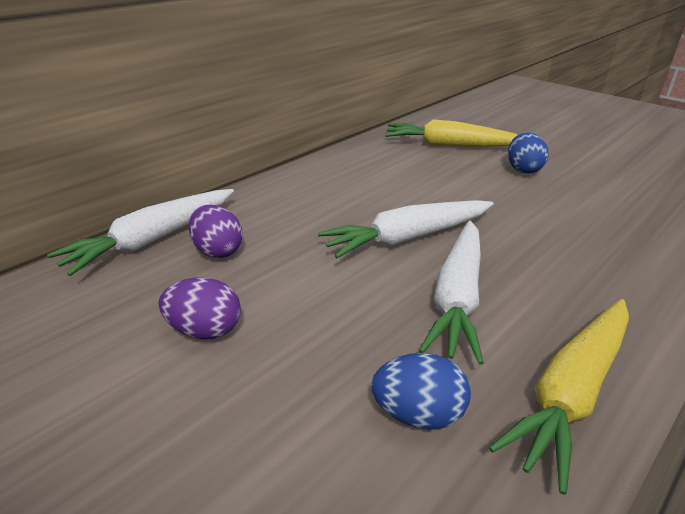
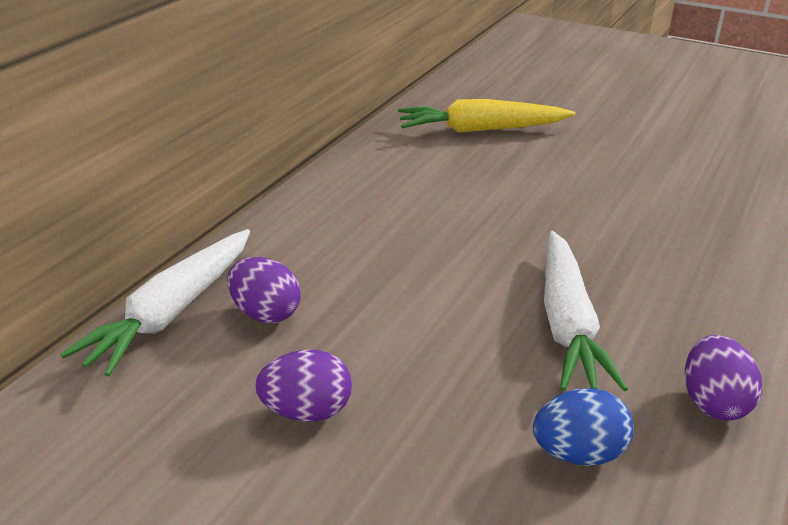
camera: 15 degrees left, 0 degrees up
(407, 238) = (484, 261): white carrot -> none
(523, 169) = (579, 153): blue egg -> none
(571, 392) = (713, 402): yellow carrot -> purple egg

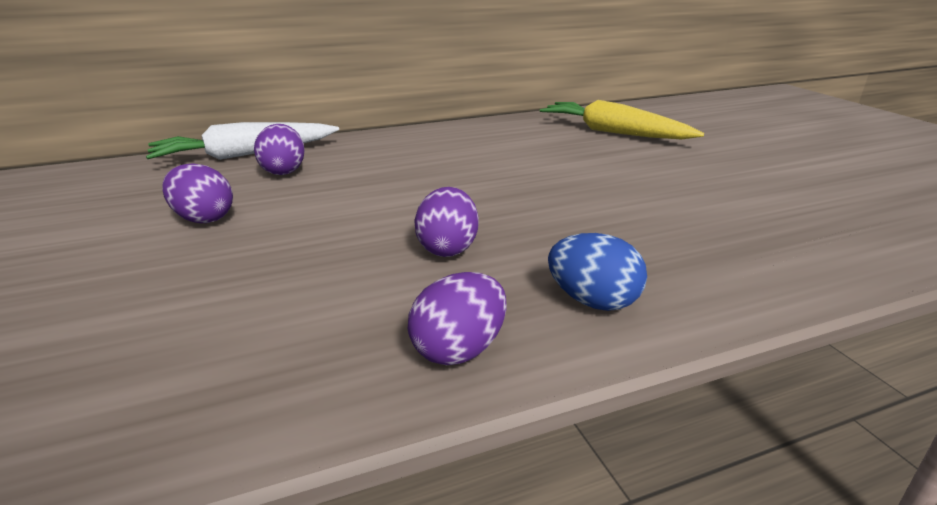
camera: 40 degrees right, 5 degrees down
(567, 323) = (447, 248): white carrot -> purple egg
(578, 453) = (289, 319): blue egg -> blue egg (592, 301)

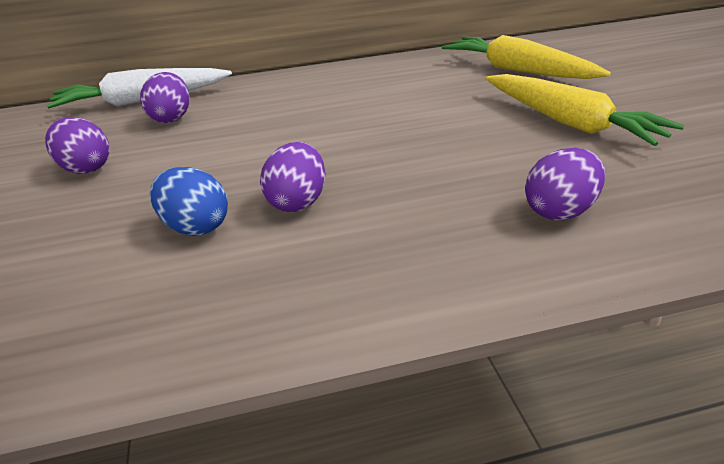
camera: 10 degrees right, 5 degrees up
(459, 349) = (271, 308): purple egg -> purple egg (561, 211)
(592, 301) = (419, 262): blue egg -> blue egg (195, 227)
(680, 176) = (570, 123): none -> yellow carrot

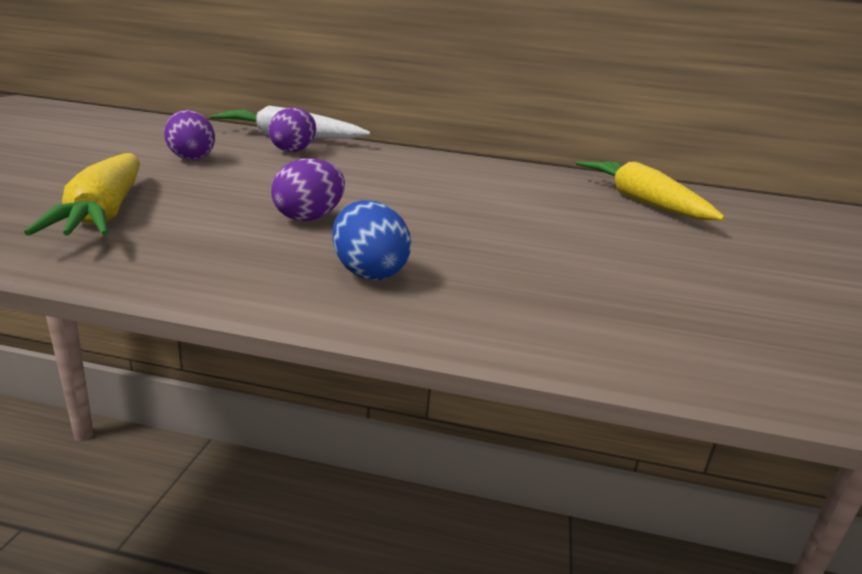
camera: 20 degrees right, 10 degrees down
(195, 227) = (212, 207): blue egg -> blue egg (368, 273)
(561, 211) = (532, 294): purple egg -> none
(570, 123) = (639, 245): yellow carrot -> yellow carrot (105, 212)

